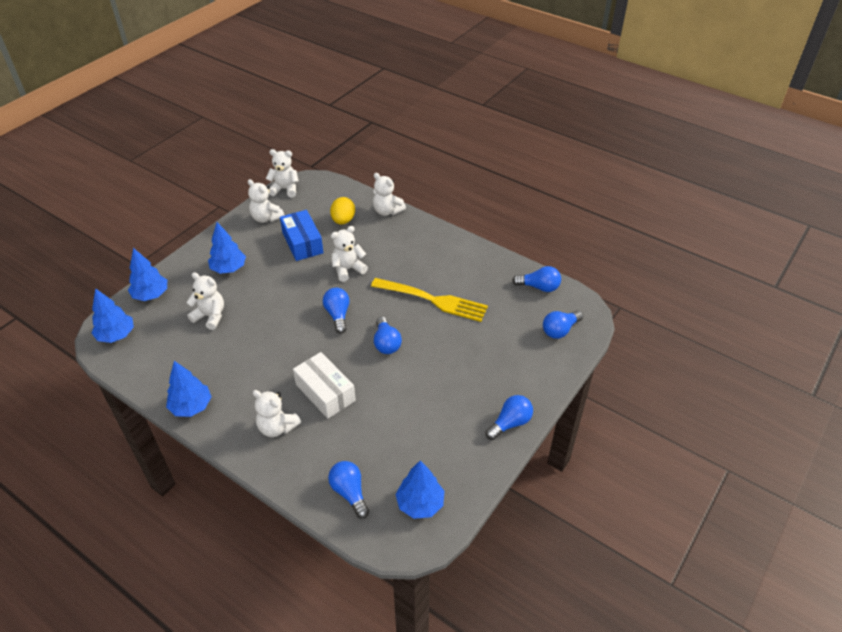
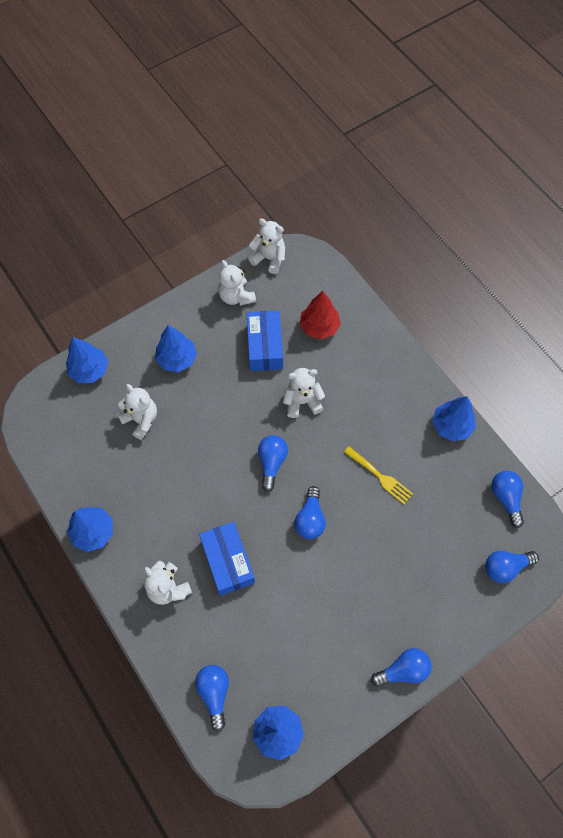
camera: 20 degrees right, 20 degrees up
(116, 335) = (44, 414): blue tree -> blue tree (451, 426)
(325, 392) = (228, 561): white box -> blue box
(343, 220) = (319, 327): yellow egg -> red tree
(387, 211) = (373, 328): white teddy bear -> none
(432, 300) = (379, 476): yellow fork -> yellow fork, size x0.59
(539, 287) = (506, 498): blue light bulb -> blue light bulb turned 135 degrees counterclockwise

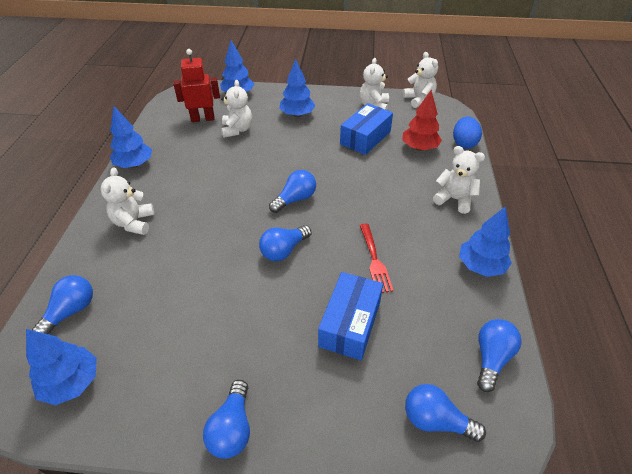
camera: 40 degrees right, 20 degrees down
(91, 429) = (203, 119): none -> red robot
(228, 561) = (191, 235): blue box -> blue box (350, 323)
(302, 401) = (359, 179): white teddy bear -> white teddy bear (454, 199)
(350, 295) = (464, 143): none -> blue egg
(379, 476) = (374, 259): yellow fork -> red fork
(403, 670) = (232, 428): blue light bulb -> blue light bulb turned 75 degrees clockwise

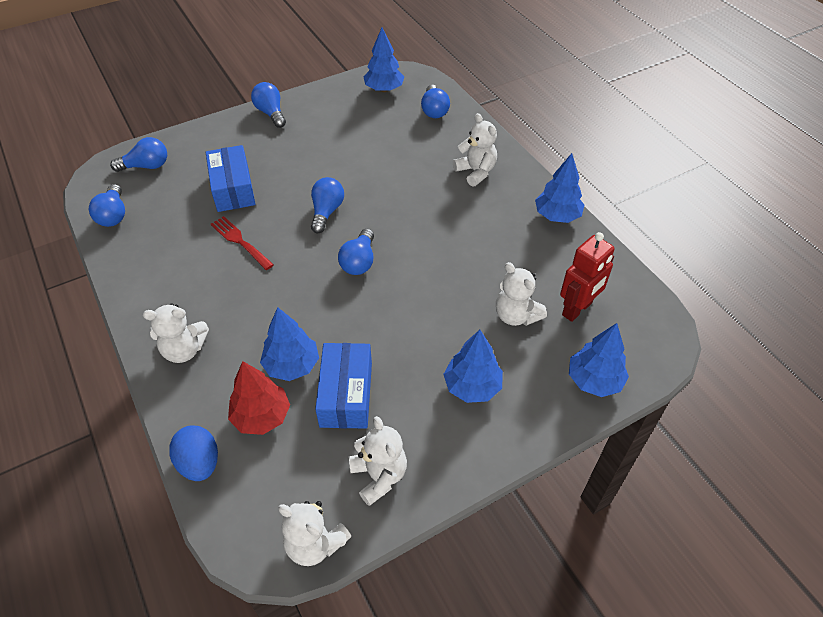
camera: 145 degrees right, 5 degrees up
(480, 266) = (136, 283): blue tree -> blue tree (292, 365)

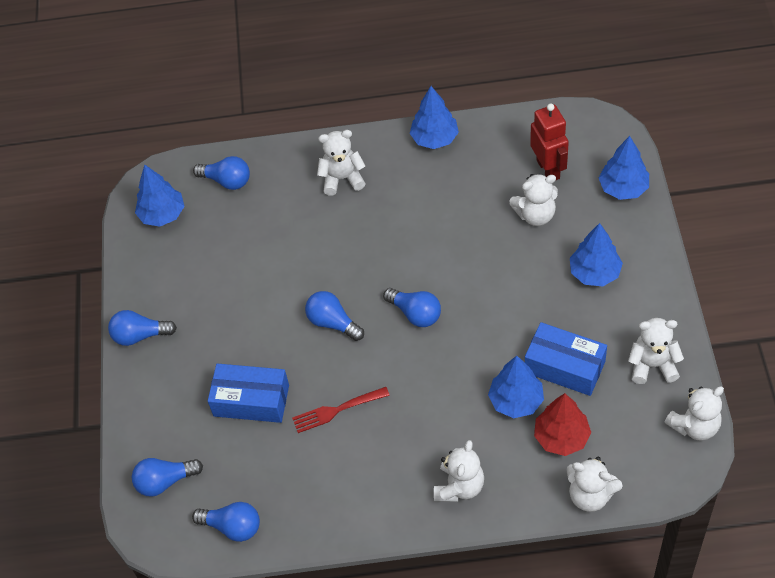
camera: 60 degrees left, 5 degrees up
(146, 166) = (165, 481): blue light bulb -> blue light bulb turned 120 degrees counterclockwise
(199, 463) = (590, 495): blue egg -> white teddy bear

